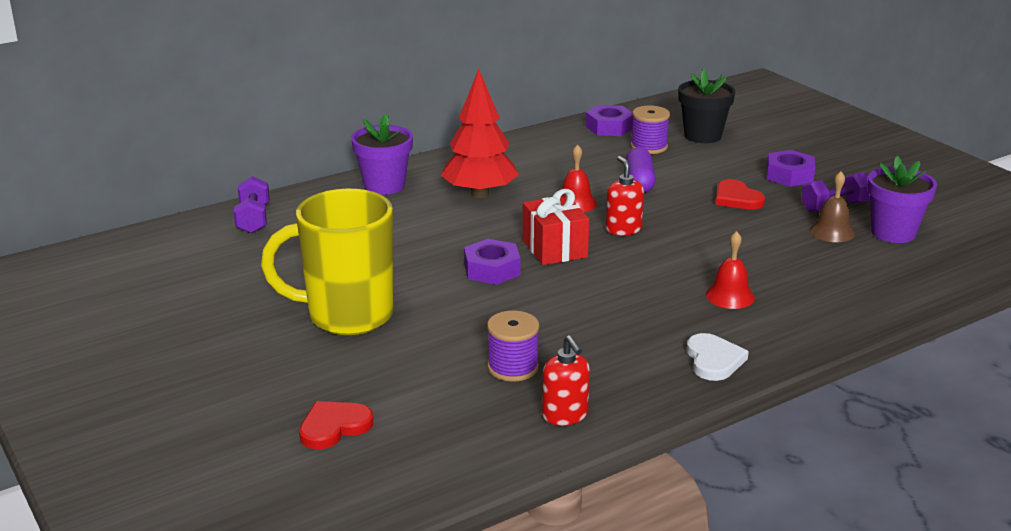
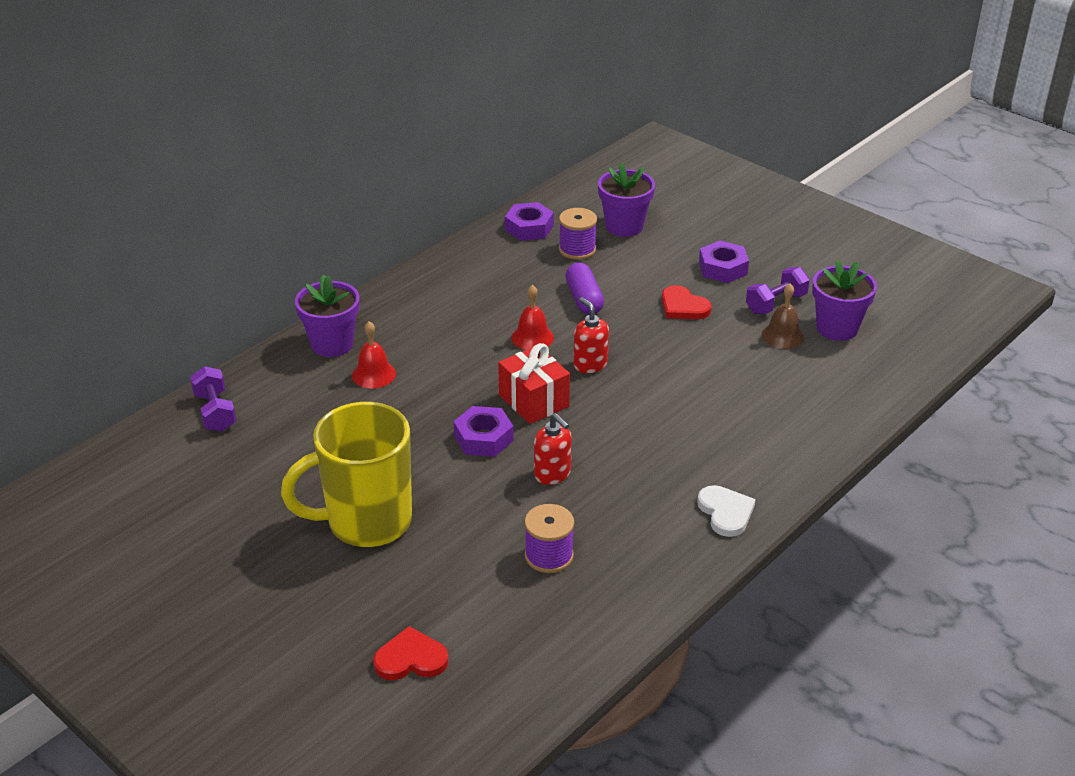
camera: 15 degrees left, 10 degrees up
(334, 427) = (411, 659): red heart -> red heart turned 45 degrees clockwise
(480, 194) = (433, 340): red tree -> none
(565, 415) = (616, 603): red soap dispenser -> red soap dispenser (552, 474)
(702, 136) = (624, 226): black flower pot -> purple flower pot
(730, 296) = (715, 432): red bell -> red bell (374, 374)

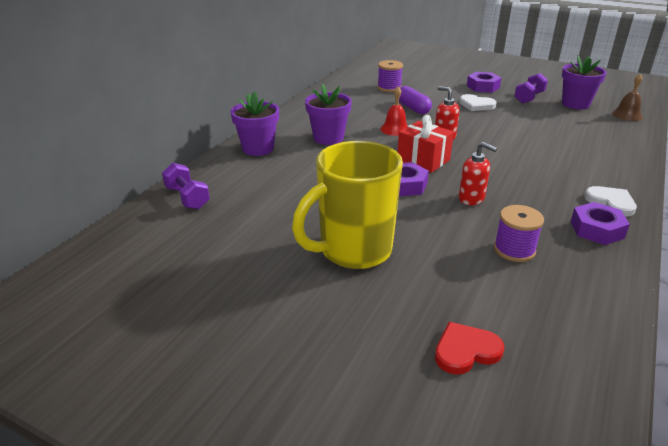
camera: 15 degrees left, 5 degrees down
(374, 374) = (299, 160): red bell -> none
(529, 228) = (352, 82): purple nut -> purple nut (597, 229)
(624, 226) = (409, 76): purple flower pot -> purple flower pot (328, 138)
(683, 306) = (476, 105): red heart -> white heart
(782, 336) = (548, 111): brown bell -> brown bell (627, 115)

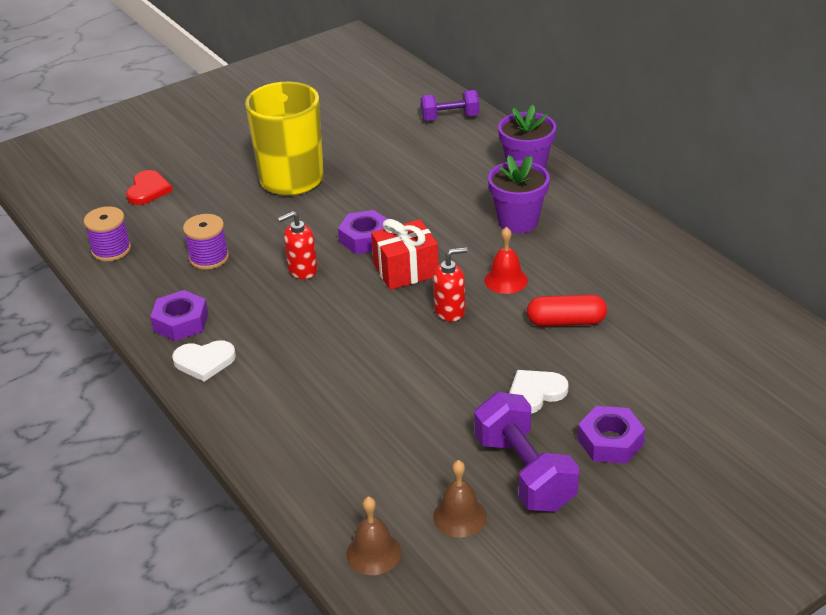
camera: 120 degrees right, 5 degrees up
(389, 88) = (667, 329): purple spool -> purple spool (111, 250)
(412, 108) = (566, 322): purple capsule -> red capsule
(529, 98) = (524, 472): purple dumbbell -> purple dumbbell, size x1.56
(575, 104) = (459, 516): purple flower pot -> brown bell

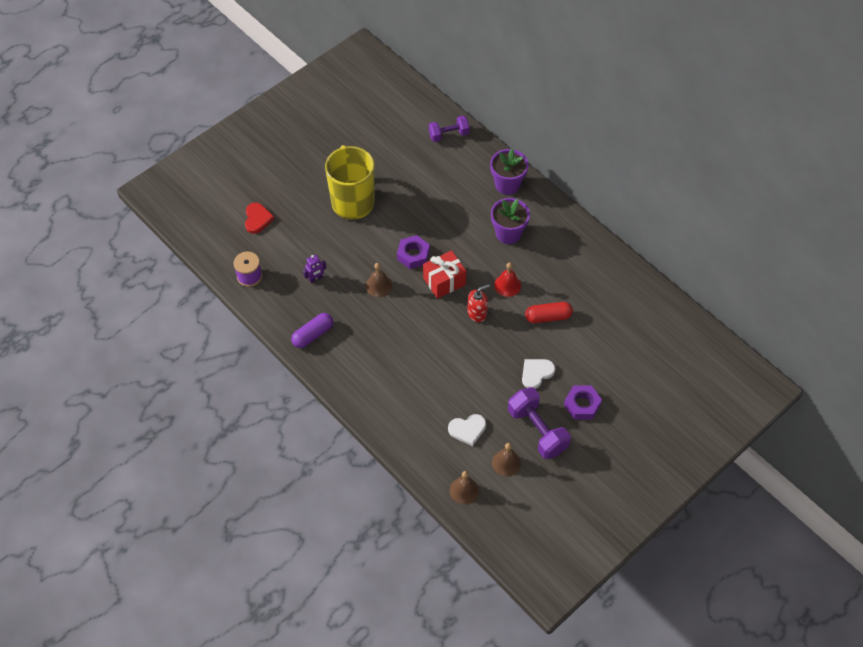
camera: 10 degrees left, 20 degrees up
(181, 322) = (313, 335): purple nut -> purple capsule
(204, 361) = (336, 365): white heart -> white heart (467, 429)
(209, 258) = (316, 279): purple spool -> purple robot
(302, 270) = (378, 285): red soap dispenser -> brown bell

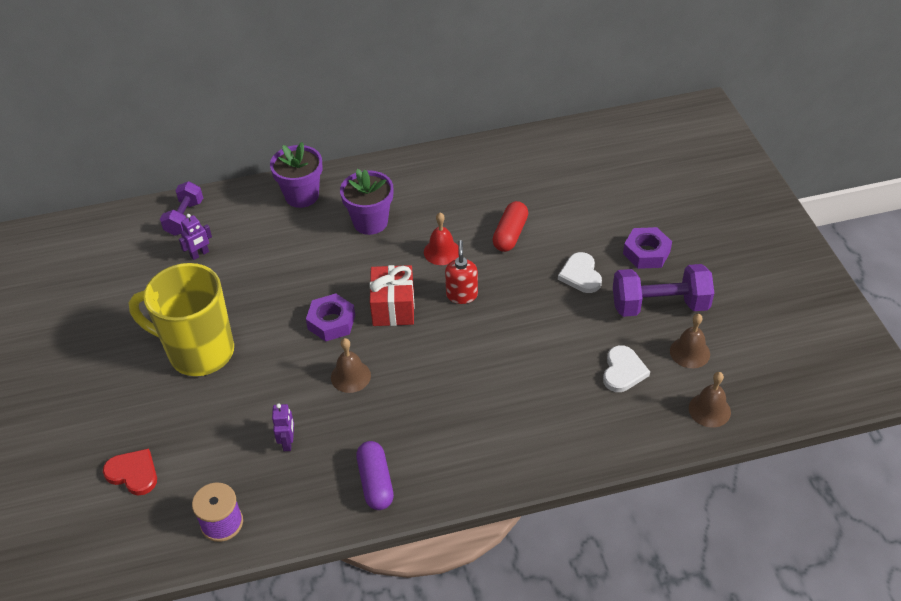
camera: 60 degrees left, 10 degrees down
(424, 159) = (200, 254): none -> purple robot

